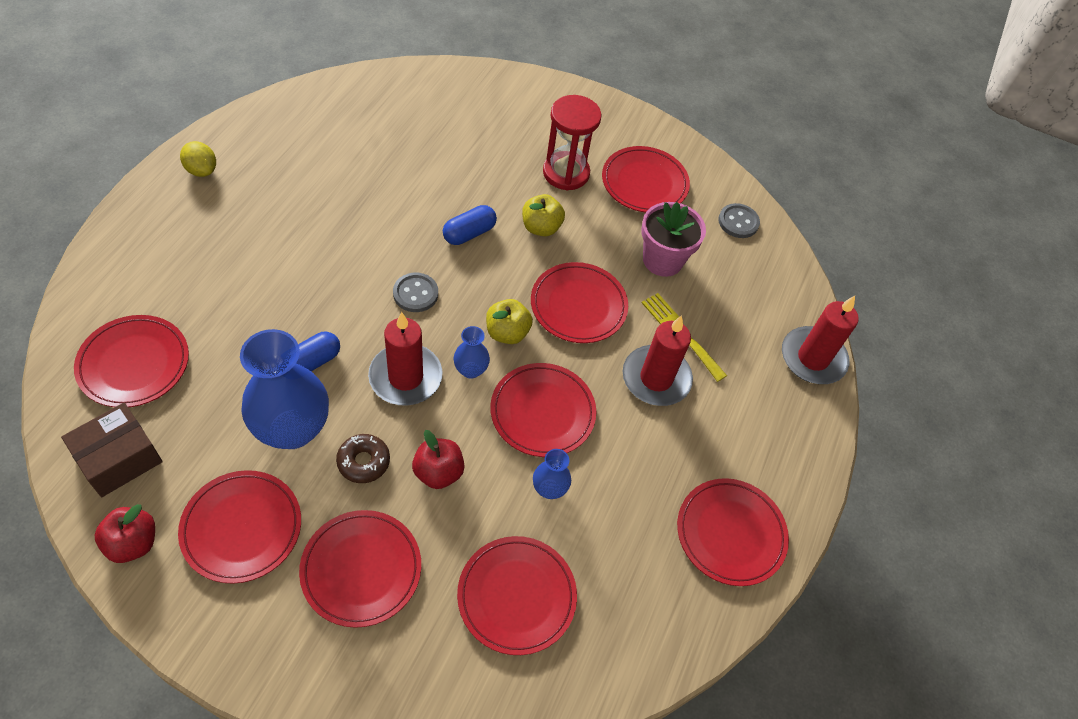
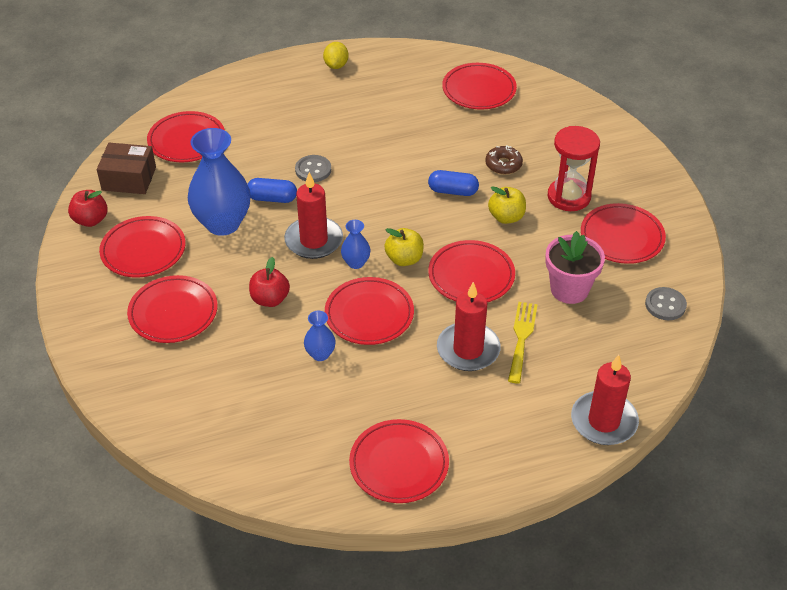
camera: 55 degrees right, 10 degrees down
(363, 462) = (238, 265): brown donut -> brown donut (503, 164)
(415, 293) = (376, 202): grey button -> grey button (313, 170)
(516, 596) = (232, 389): red plate -> red plate (479, 90)

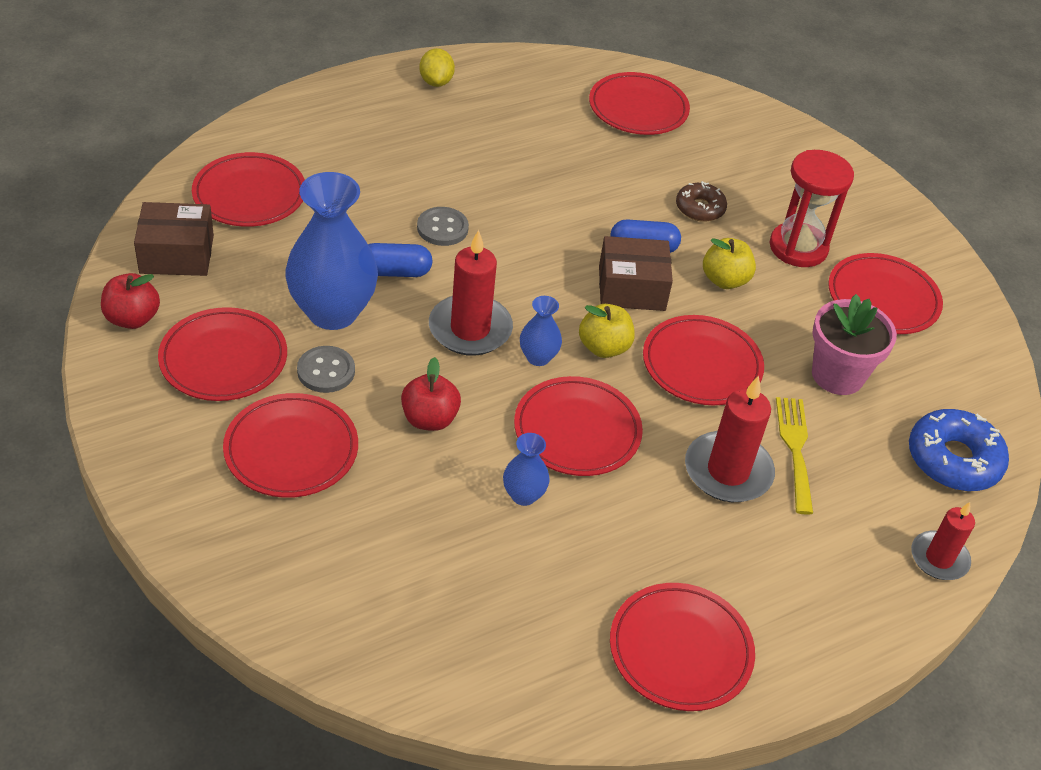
camera: 15 degrees left, 0 degrees up
(436, 219) = (631, 288): none -> brown box
(604, 421) = (939, 558): red candle -> red candle, size x0.64
(637, 354) = (953, 460): none -> blue donut
(665, 305) = (967, 388): grey button -> grey button (326, 371)

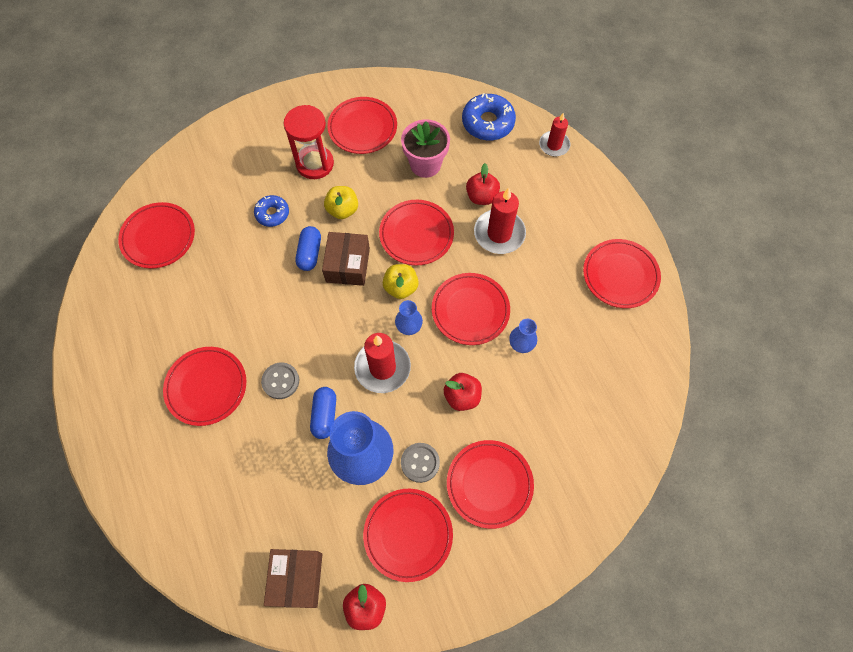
camera: 80 degrees left, 20 degrees up
(249, 195) = (231, 525): red plate -> red plate (206, 387)
(436, 82) = (104, 379): yellow lemon -> none
(700, 208) = (272, 214): brown donut -> blue donut
(795, 448) = (481, 197): yellow fork -> red apple

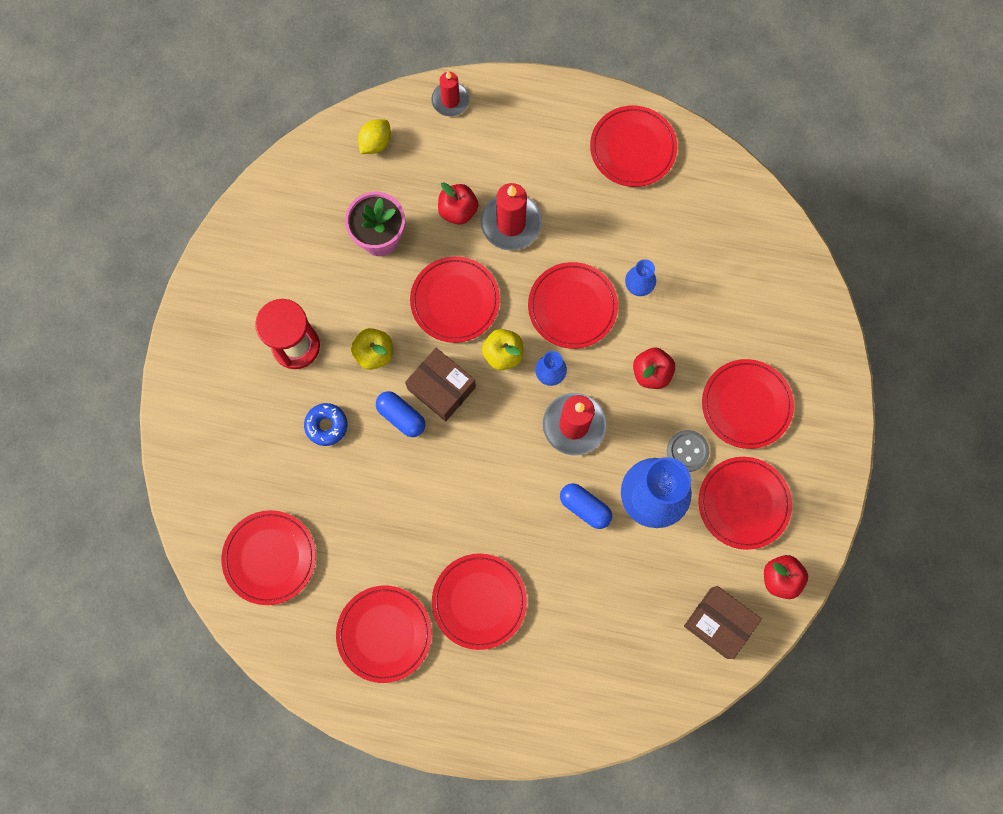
camera: 55 degrees left, 10 degrees up
(280, 381) = (522, 527): grey button -> none
(362, 128) = (287, 270): red plate -> red plate (384, 633)
(488, 123) = (375, 143): blue donut -> yellow lemon

